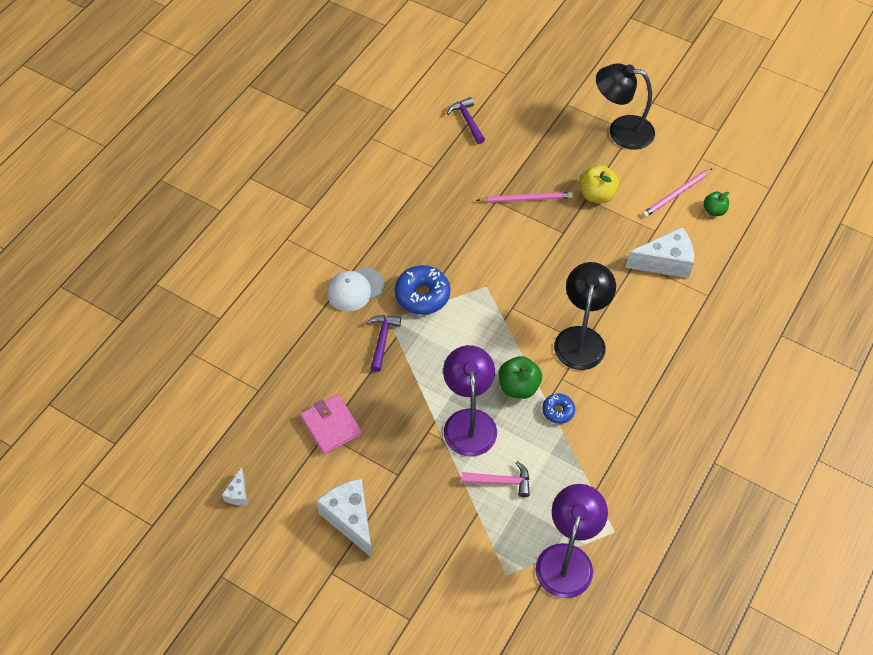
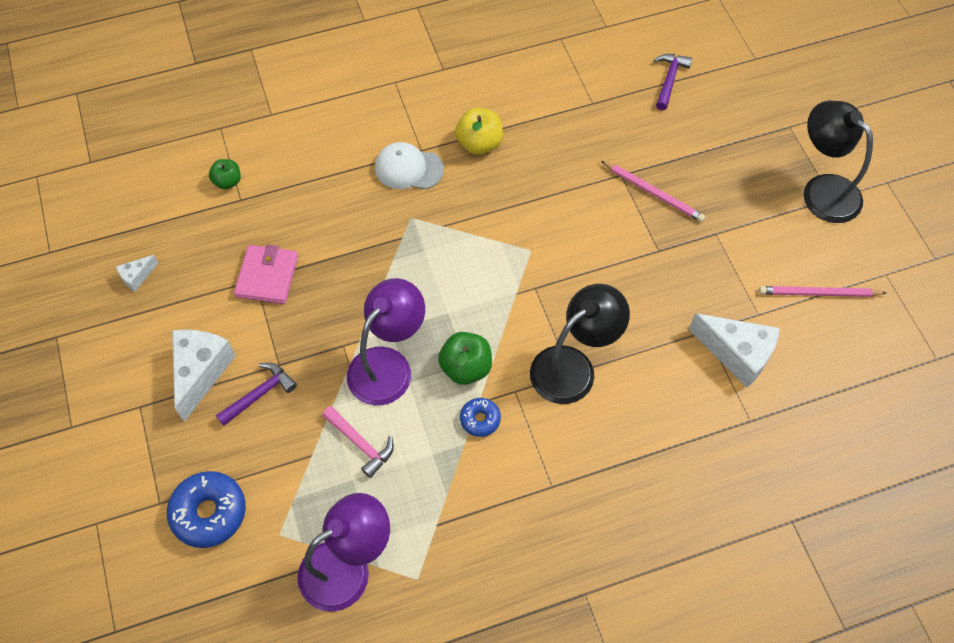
camera: 40 degrees right, 5 degrees up
(382, 340) = (387, 231): purple hammer -> purple hammer (260, 394)
(422, 295) = (463, 216): blue donut -> blue donut (209, 512)
(597, 195) = (731, 237): yellow apple -> yellow apple (479, 144)
(714, 211) = (845, 338): green apple -> green apple (228, 182)

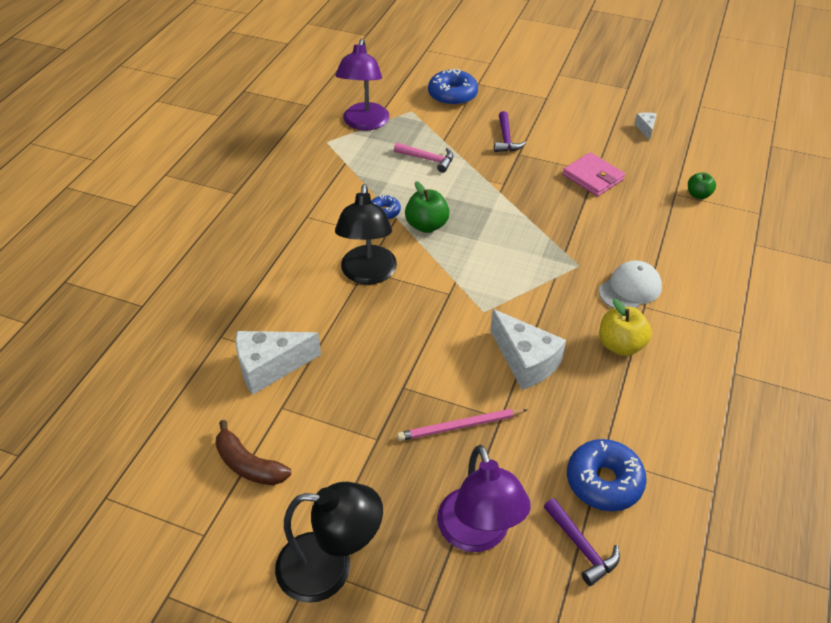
camera: 130 degrees right, 15 degrees down
(201, 372) = (546, 125): white cheese -> white cheese (525, 361)
(361, 444) = (428, 159): pink hammer -> pink hammer turned 150 degrees counterclockwise
(388, 365) = (468, 194): purple lamp -> purple lamp (478, 534)
(611, 93) = (604, 481): none -> blue donut
(818, 293) = (248, 464): pink pencil -> brown banana

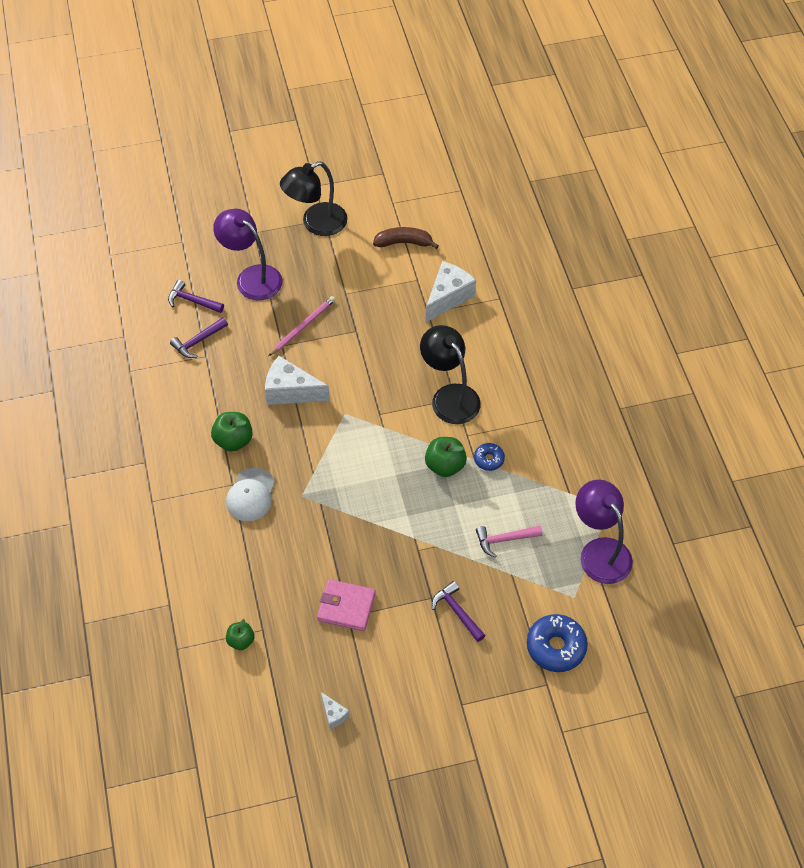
camera: 145 degrees right, 10 degrees up
(604, 481) = (198, 341): blue donut -> purple hammer
(620, 345) = (233, 440): yellow apple -> green apple

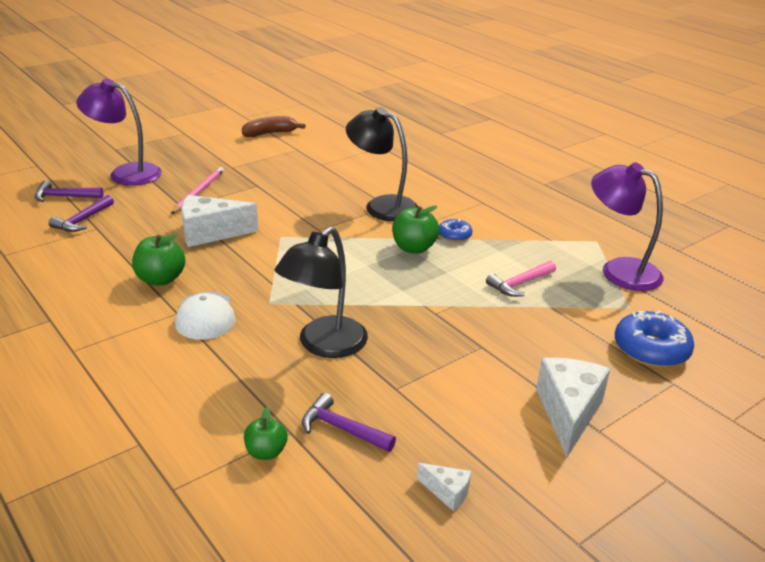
camera: 25 degrees left, 25 degrees down
(316, 224) = (177, 136): black lamp -> black lamp (324, 345)
(346, 606) = (387, 380): pink wallet -> none
(448, 297) = (334, 153): white cheese -> white cheese (568, 413)
(457, 611) = (520, 350): purple hammer -> purple hammer (342, 429)

